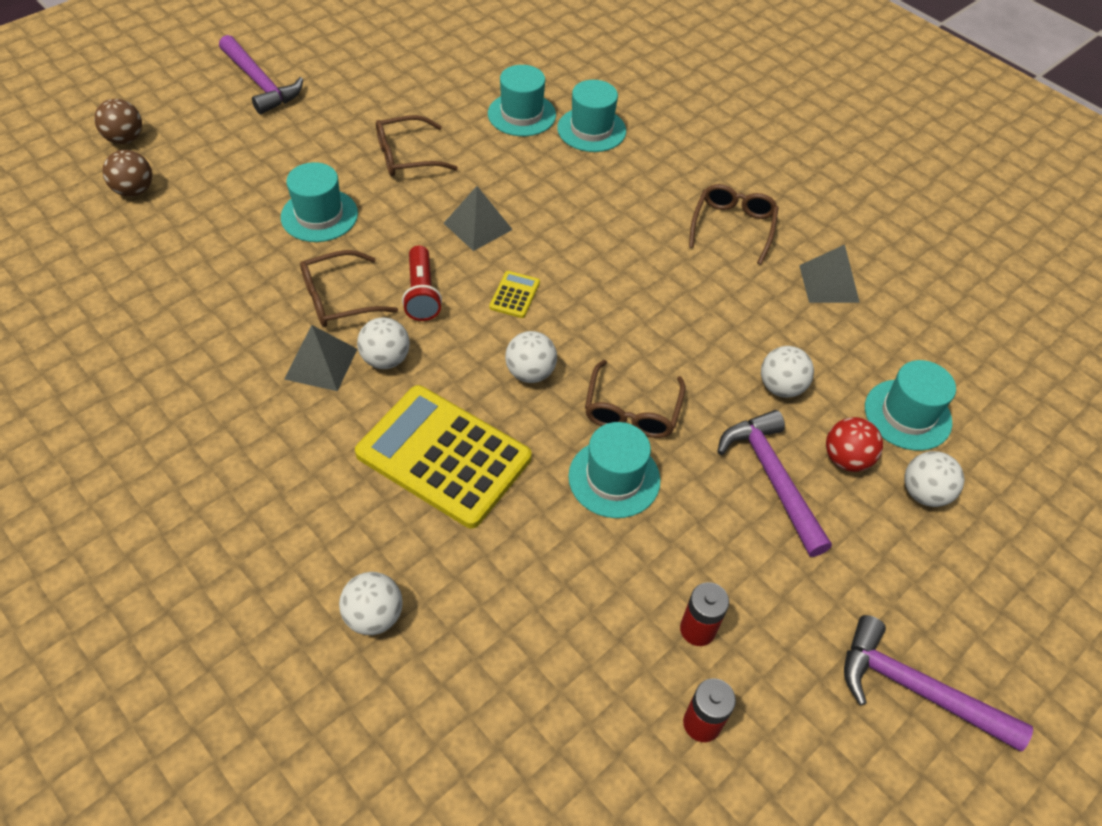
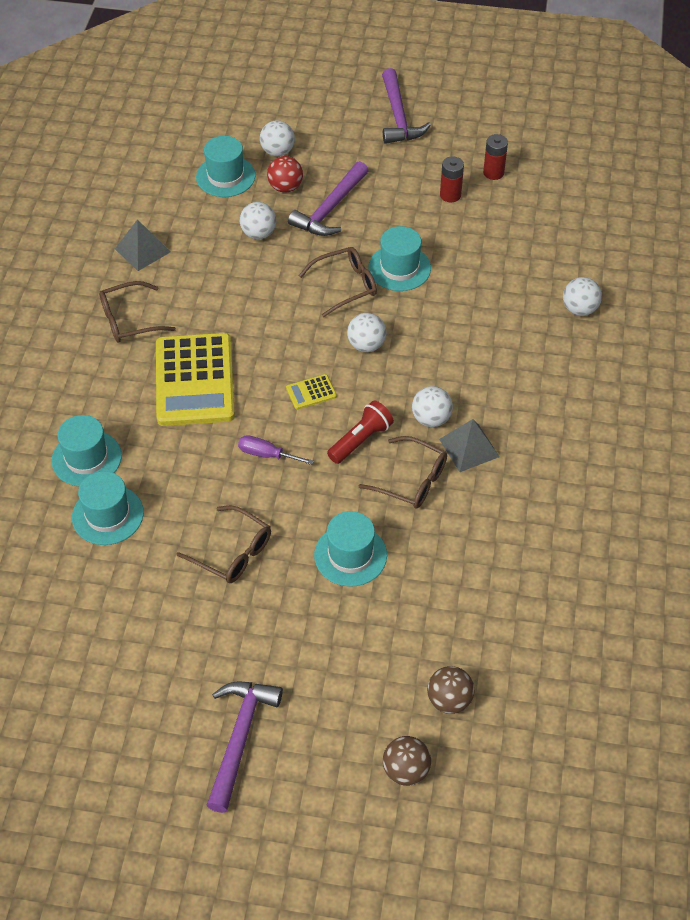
camera: 125 degrees left, 0 degrees up
(443, 456) = (465, 345): yellow calculator -> yellow calculator (195, 380)
(478, 226) = (266, 454): grey pyramid -> purple screwdriver

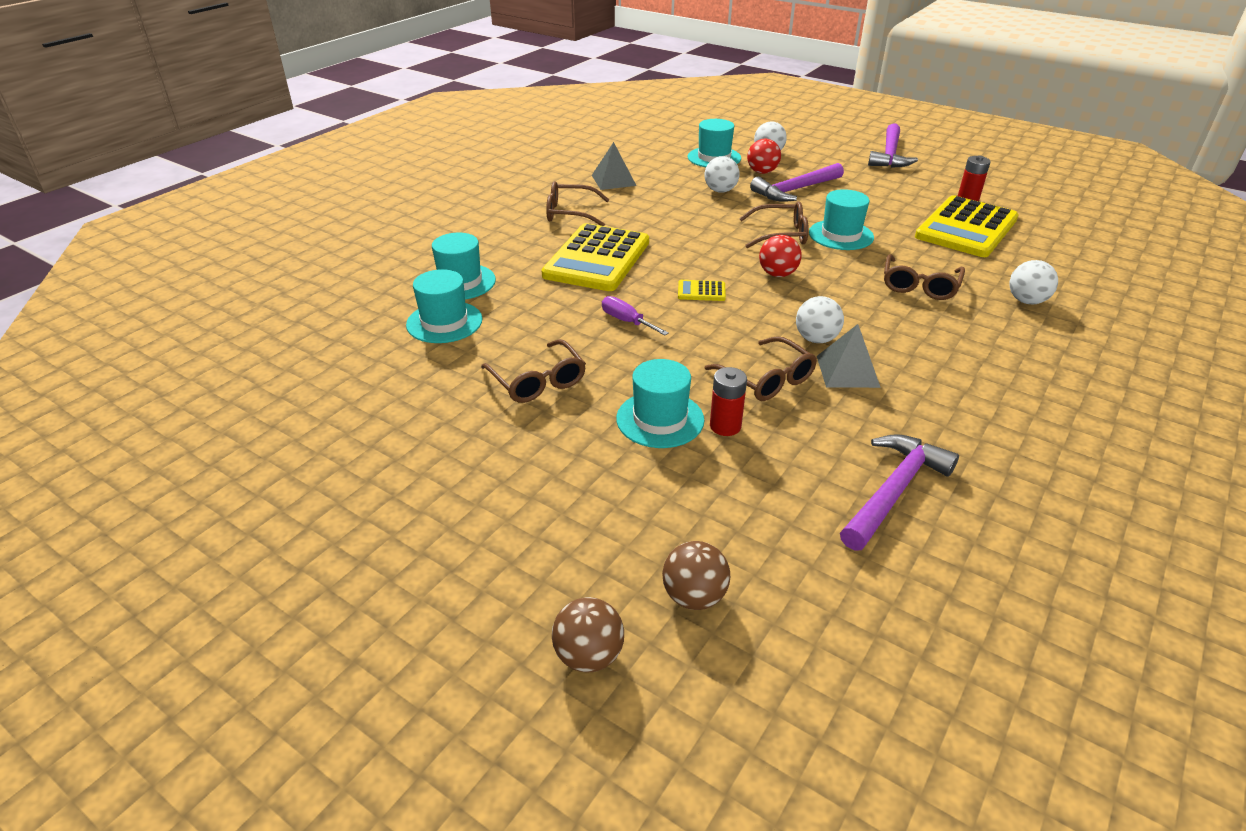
camera: 25 degrees right, 15 degrees down
(240, 738) = (416, 542): purple hammer -> purple hammer (893, 491)
(360, 440) = (730, 335): red flashlight -> none
(366, 345) = (777, 274): white ball -> red ball
(450, 195) = (916, 204): red battery -> red battery (725, 426)
(490, 319) = (919, 286): none -> brown glasses
(504, 220) = (966, 228): none -> yellow calculator

